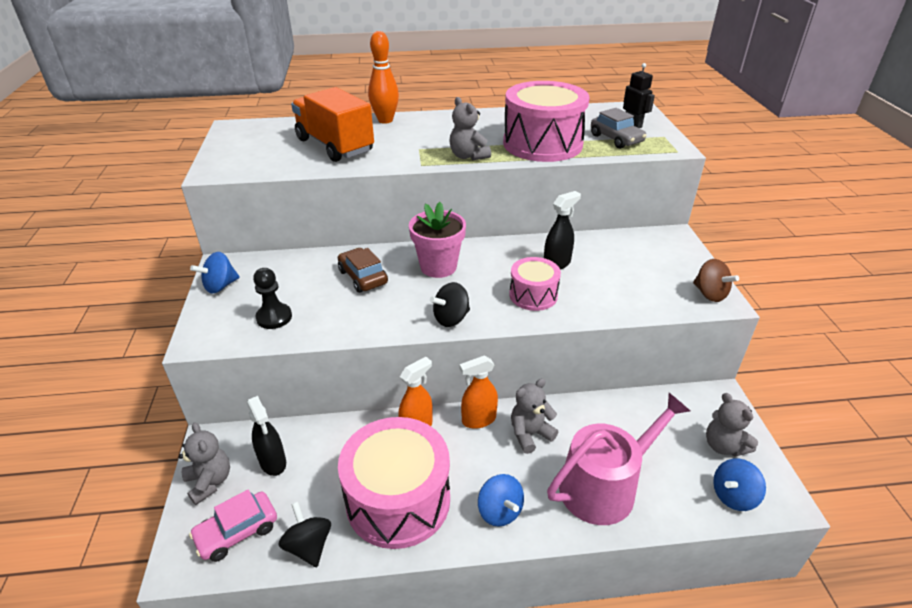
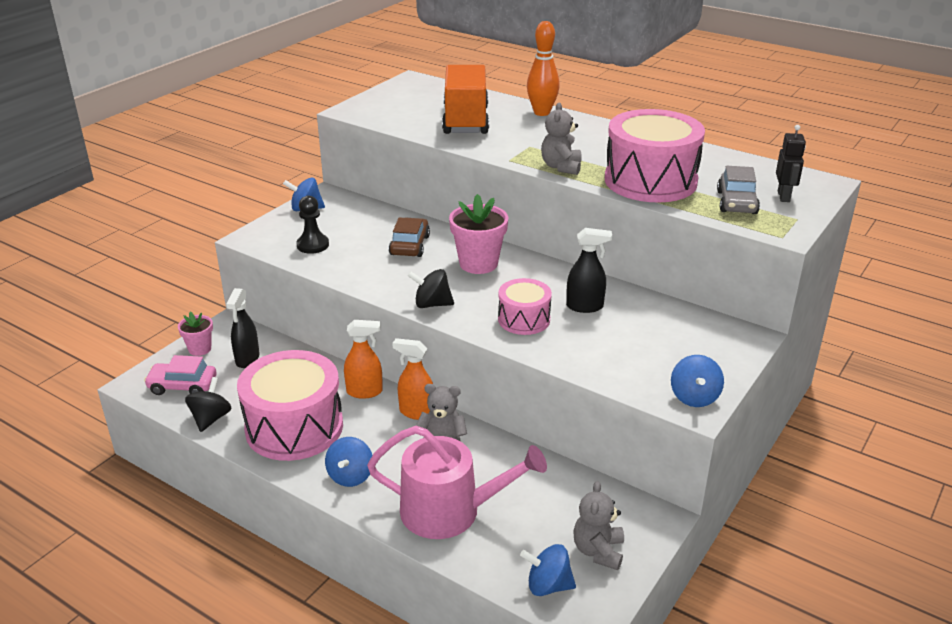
camera: 40 degrees right, 5 degrees down
(210, 482) = (200, 349): grey teddy bear -> pink flower pot
(710, 294) = (694, 397): brown spinning top -> blue spinning top

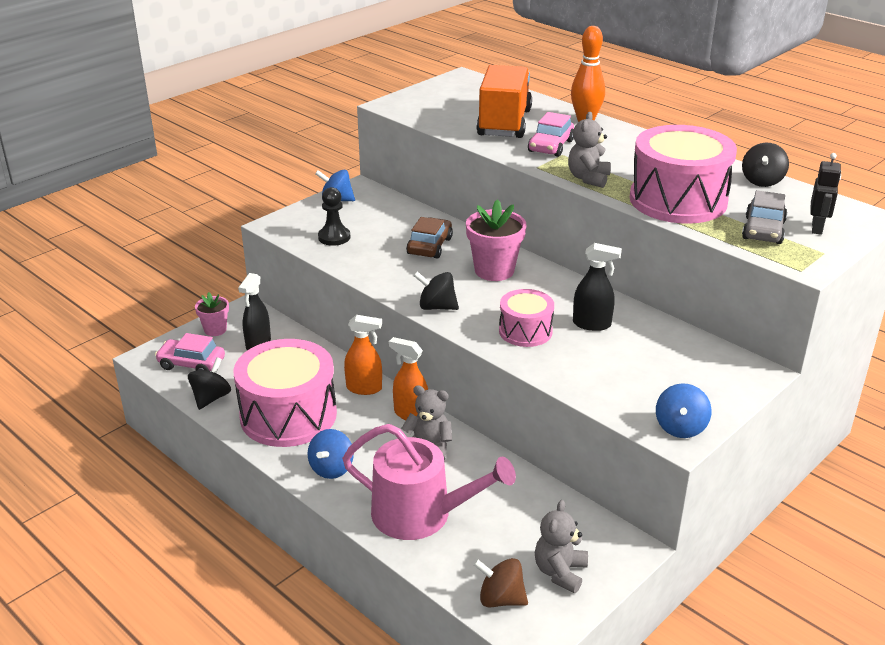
camera: 10 degrees right, 0 degrees up
(516, 139) = (551, 146): none -> pink car
(548, 585) = (500, 599): blue spinning top -> brown spinning top
(721, 157) = (762, 181): none -> black spinning top

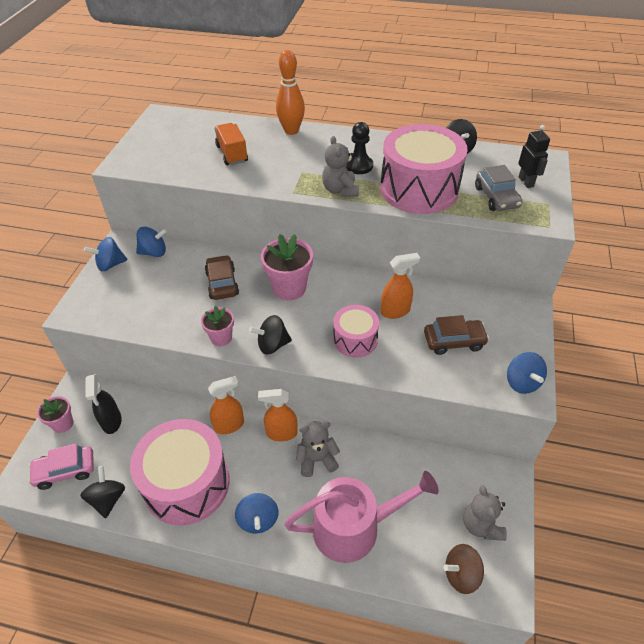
camera: 30 degrees left, 15 degrees up
(334, 237) = (136, 306): black pawn -> black pawn (359, 166)
(385, 203) = (154, 252): none -> blue spinning top
(392, 285) = (221, 338): none -> pink flower pot
(504, 123) = (232, 154): orange truck -> orange truck, size x0.58
(551, 146) = (286, 166): pink car -> none
(592, 324) = (395, 311): black spray bottle -> orange spray bottle
(634, 369) = (454, 341): none -> brown car

